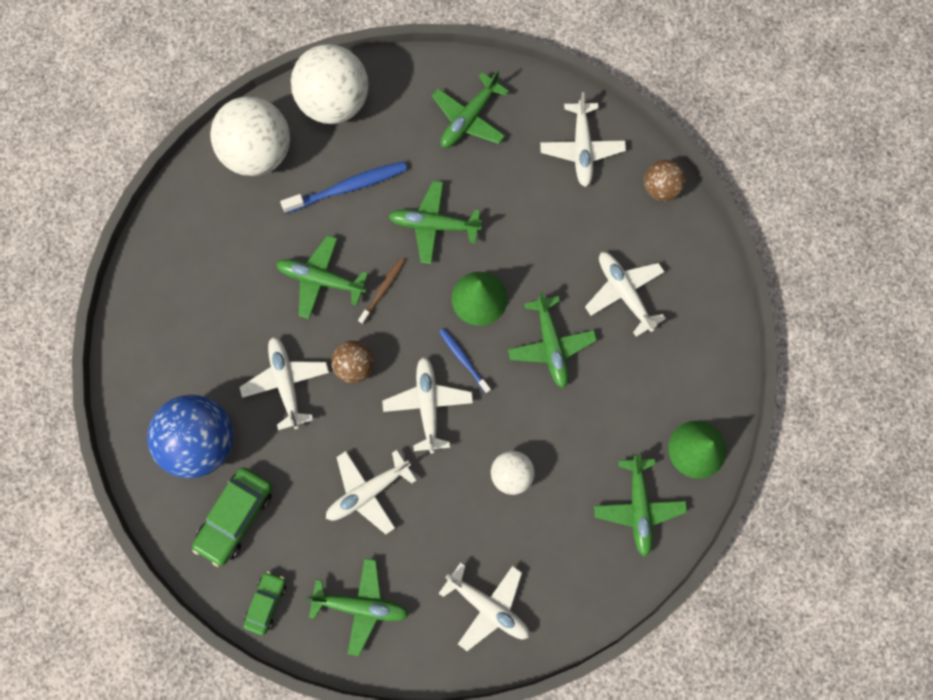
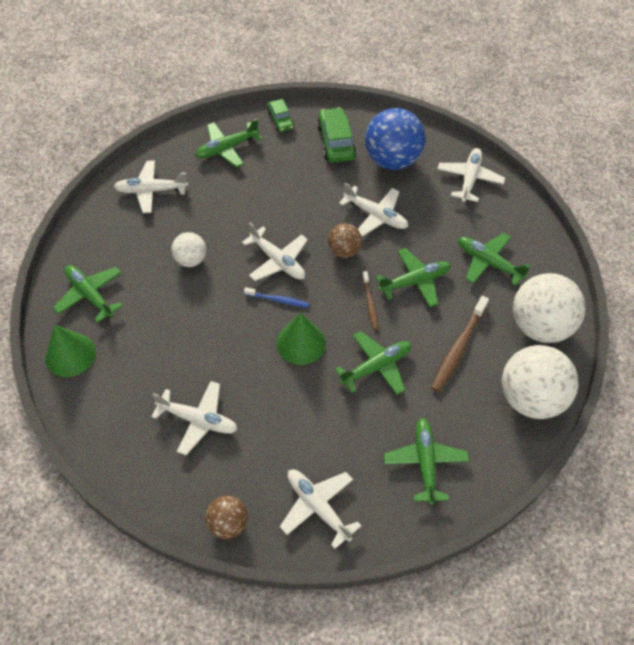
camera: 140 degrees right, 20 degrees down
(348, 187) = (458, 348): blue toothbrush -> brown toothbrush
(368, 492) = (272, 197): white plane -> white plane (469, 179)
(551, 345) = (225, 348): green plane -> green plane (488, 262)

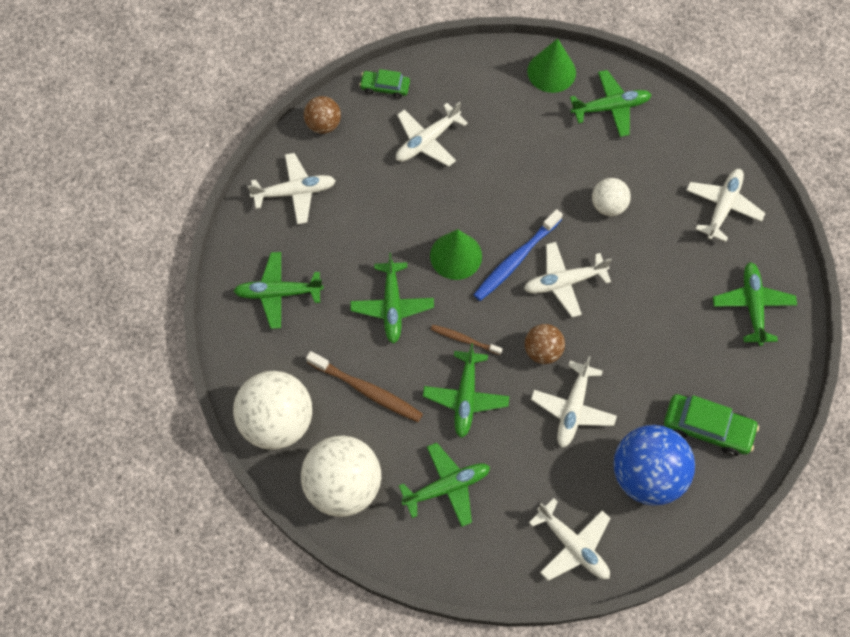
camera: 120 degrees right, 10 degrees up
(278, 300) = (515, 260): blue toothbrush -> blue toothbrush, size x1.70
(280, 120) = (774, 385): green car -> green car (385, 87)
(376, 216) = (572, 409): white plane -> white plane turned 45 degrees counterclockwise
(425, 462) = (278, 293): green plane -> green plane turned 150 degrees clockwise
(458, 348) = (367, 390): brown toothbrush -> brown toothbrush turned 150 degrees clockwise

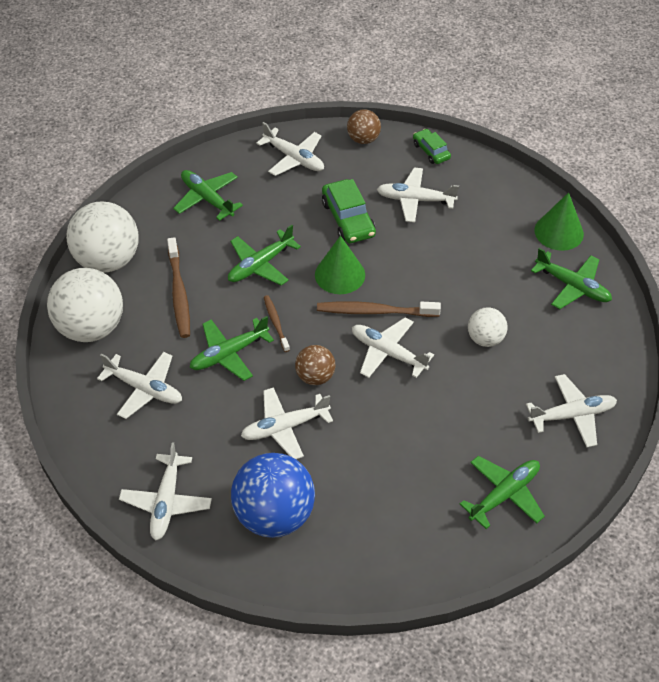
camera: 50 degrees right, 15 degrees down
(447, 487) = (145, 389): green plane -> white plane
(515, 260) = (375, 311): blue toothbrush -> brown toothbrush
(707, 428) = (358, 532): green car -> green car (348, 219)

